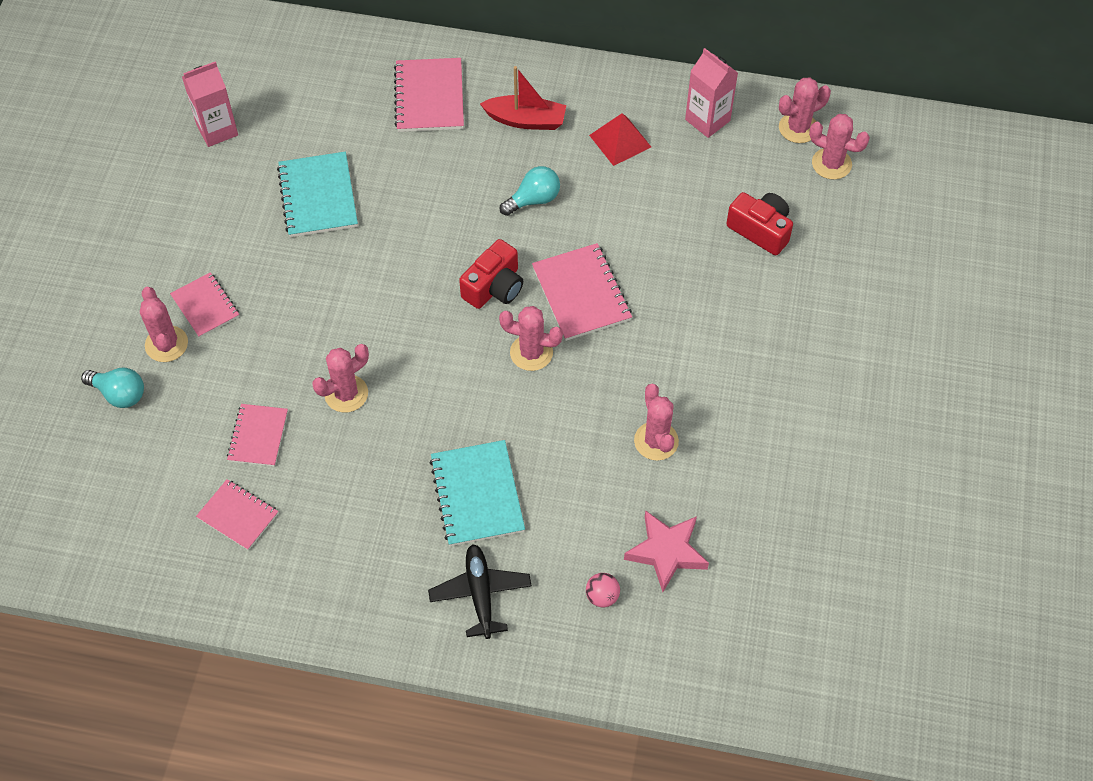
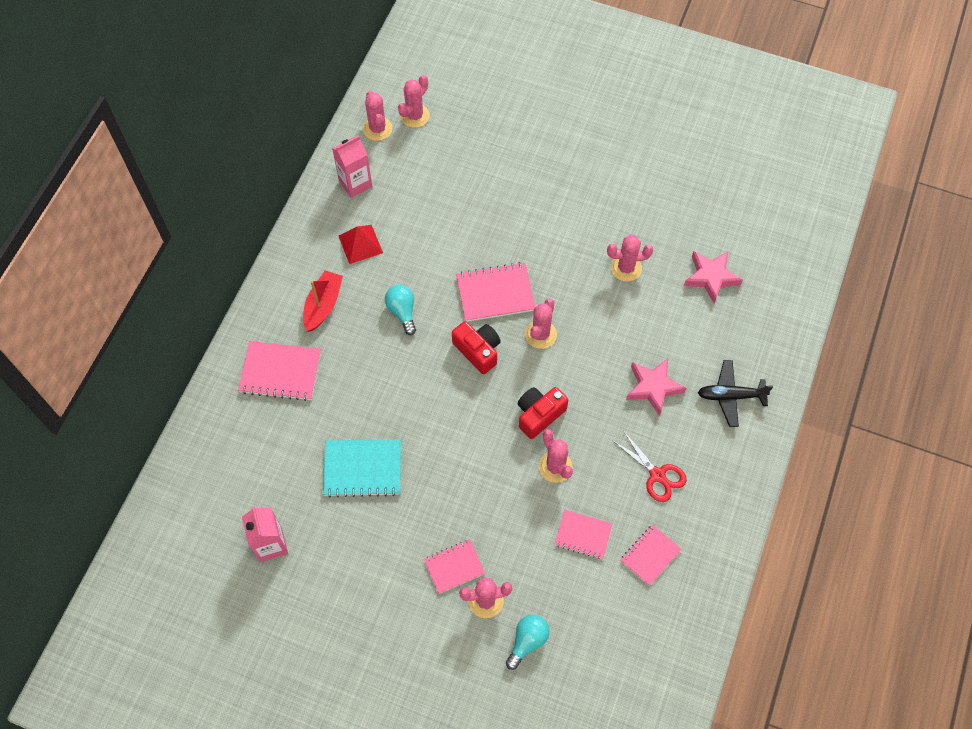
camera: 80 degrees left, 5 degrees up
(350, 512) = (657, 475): none -> red scissors
(477, 494) = (653, 387): turquoise notebook -> pink star
(602, 596) = (739, 321): pink ball -> none
(760, 230) = (463, 171): red camera -> red camera (539, 415)

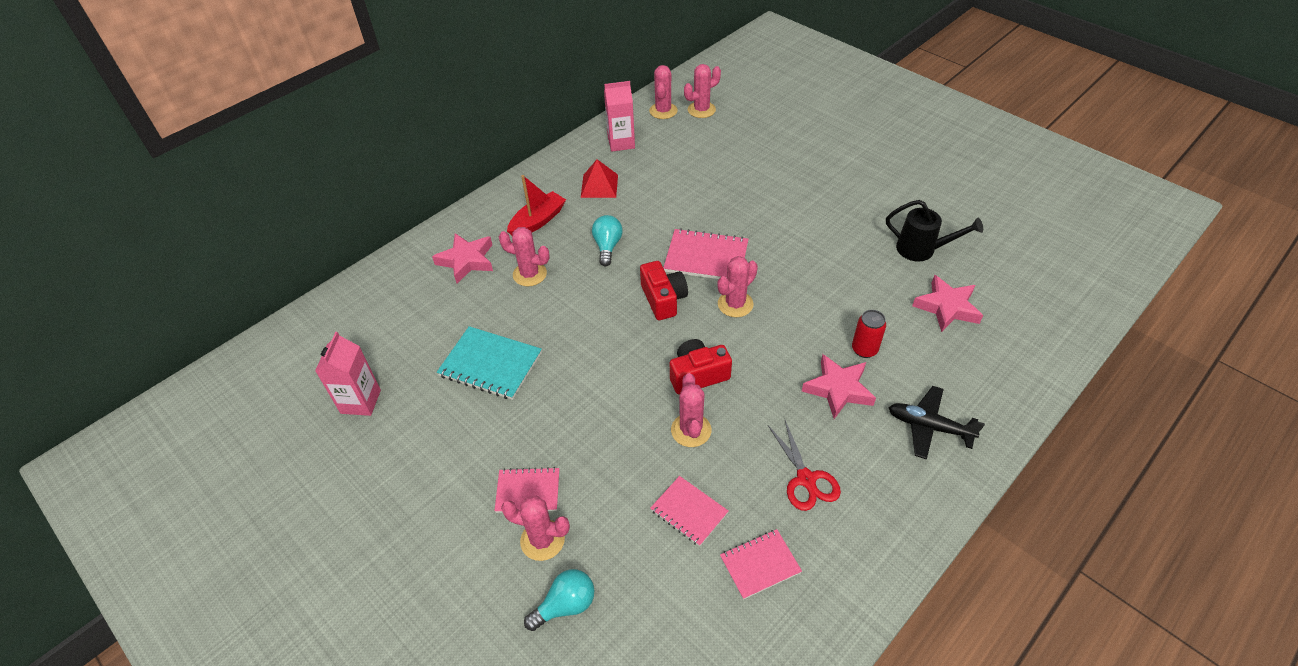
camera: 25 degrees right, 15 degrees down
(280, 372) = (466, 261): pink notebook -> pink star
(626, 268) = (853, 273): pink cactus -> pink cactus (530, 274)
(660, 342) = (864, 349): none -> red can
(673, 223) = (921, 250): none -> black watering can

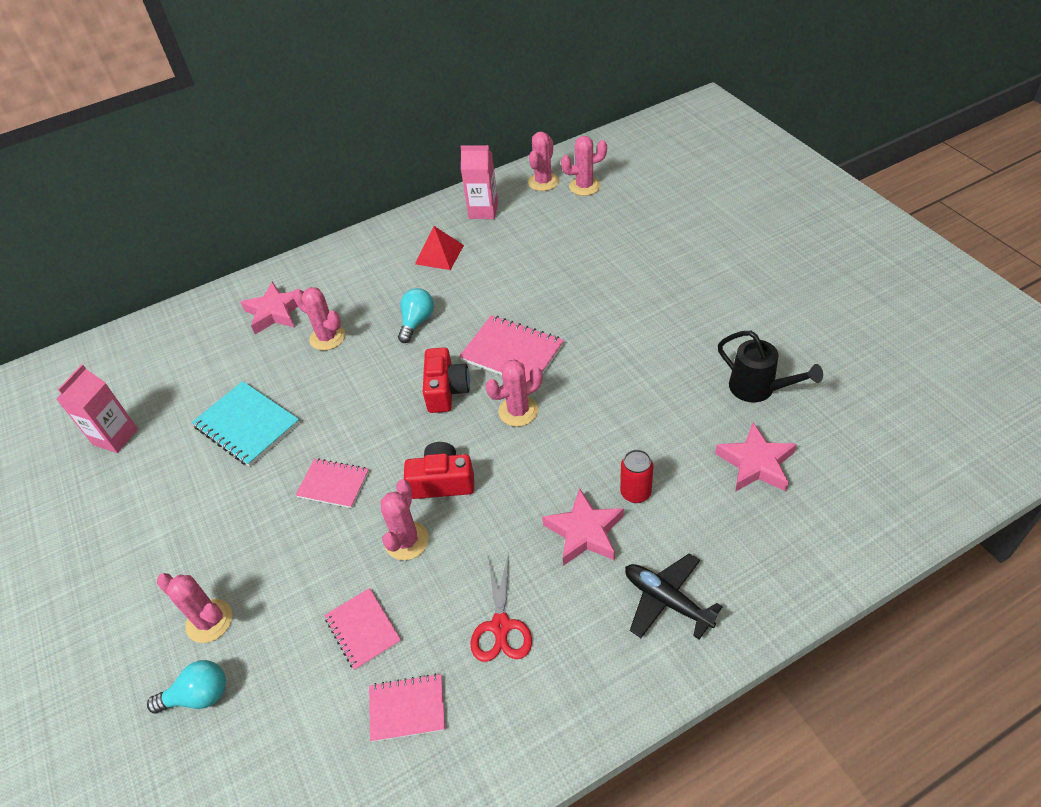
camera: 20 degrees right, 0 degrees up
(528, 491) = (220, 566): pink notebook -> pink notebook (333, 484)
(537, 221) = (361, 282): red boat -> none

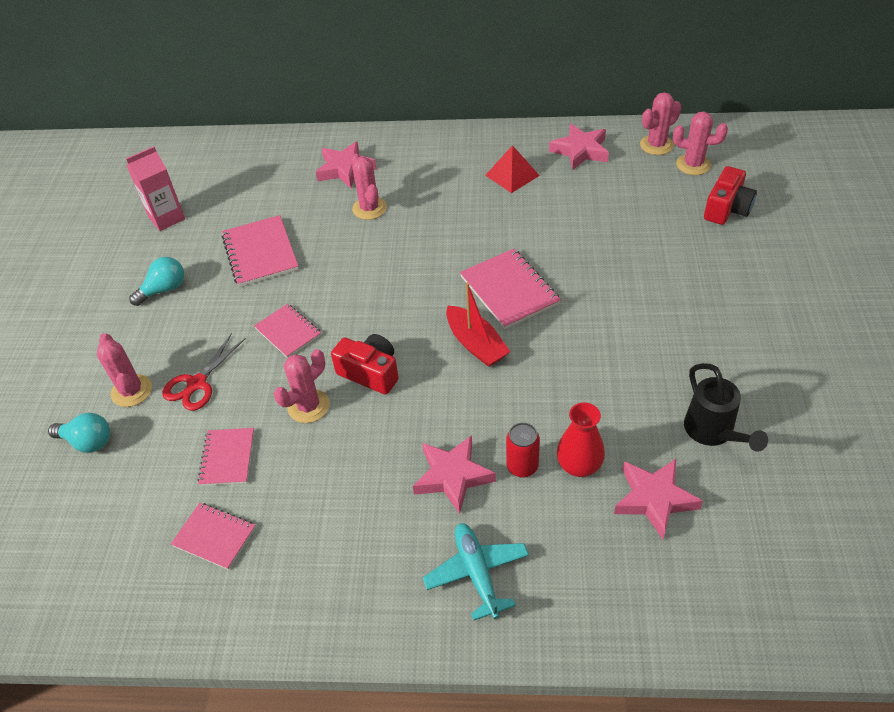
camera: 30 degrees right, 0 degrees up
(247, 425) = (260, 253): turquoise notebook -> pink notebook
(417, 322) = (449, 227): turquoise light bulb -> turquoise light bulb (164, 289)
(446, 390) = (430, 297): red camera -> red camera (727, 209)
(483, 211) = (580, 151): pink carton -> pink star
(501, 626) = (328, 514): red scissors -> red scissors (197, 383)
(518, 411) = (476, 344): pink cactus -> red boat
(667, 600) = (477, 573): black plane -> turquoise plane
(679, 468) = (579, 465): none -> red vase

